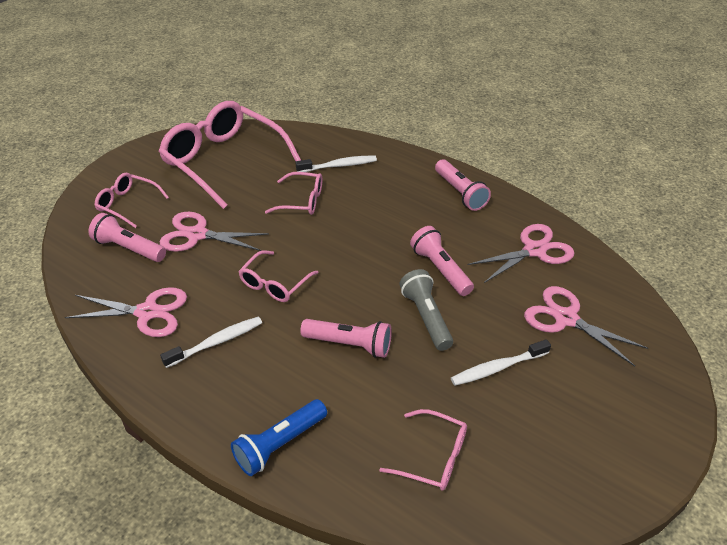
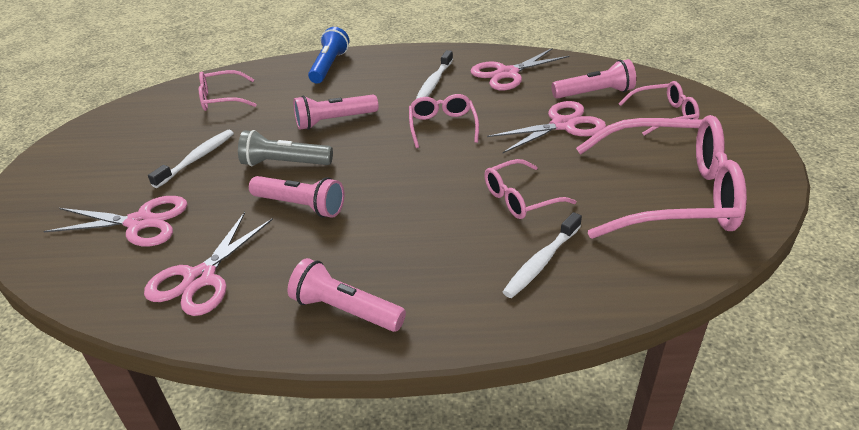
camera: 145 degrees right, 5 degrees down
(426, 317) = (284, 163): grey flashlight -> grey flashlight turned 150 degrees clockwise

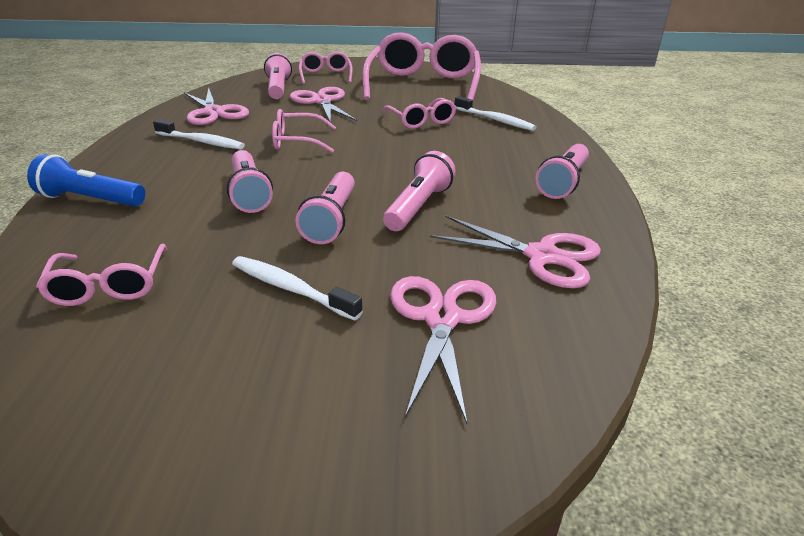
camera: 90 degrees left, 5 degrees down
(284, 163) = (331, 220): grey flashlight -> pink flashlight

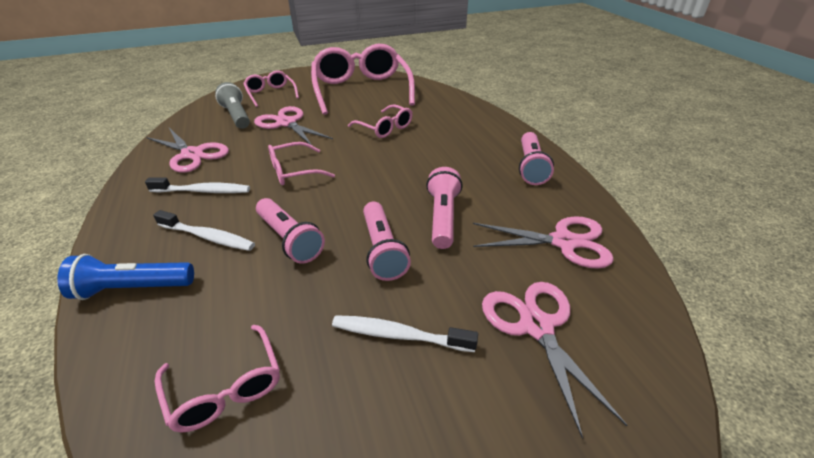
camera: 20 degrees left, 5 degrees up
(278, 88) = (237, 116): pink flashlight -> grey flashlight
(495, 120) = (442, 116): white toothbrush -> white toothbrush (208, 237)

